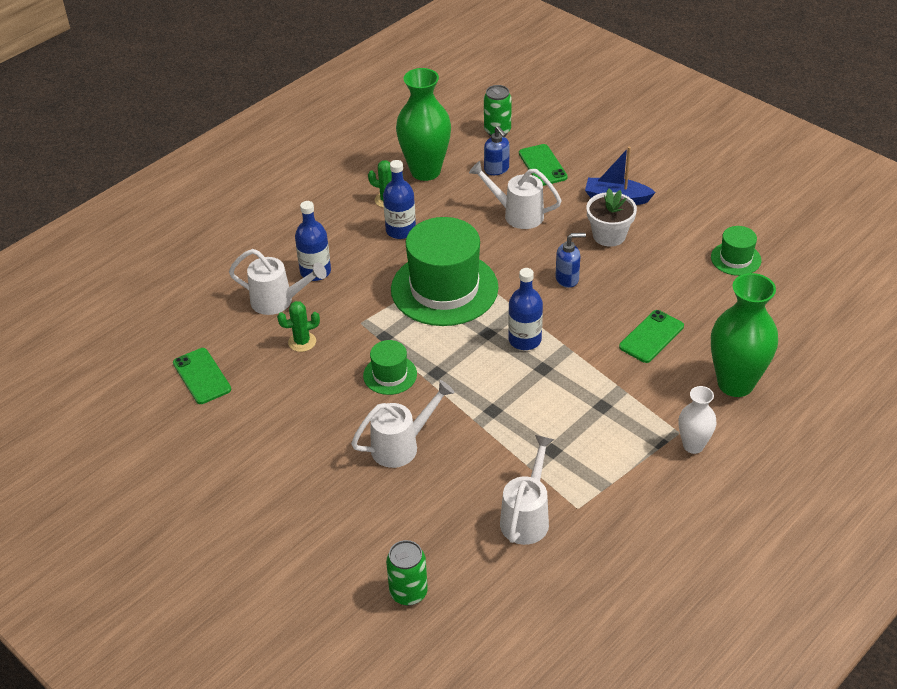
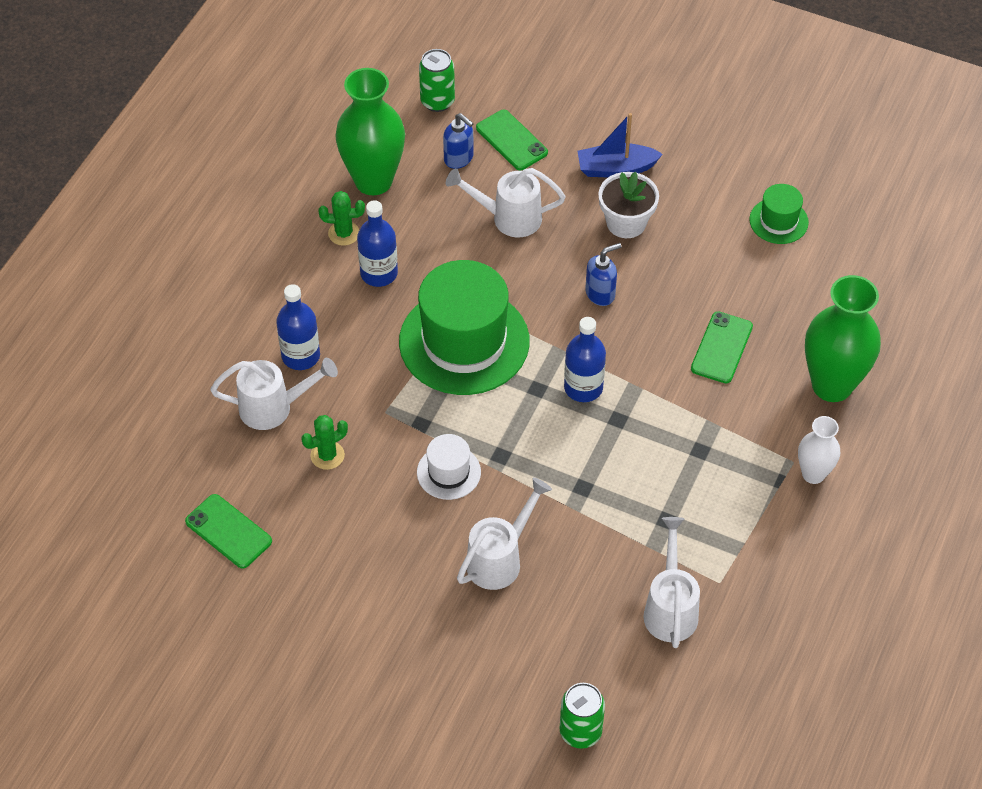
camera: 20 degrees left, 10 degrees up
(390, 375) = (448, 472): green hat -> white hat

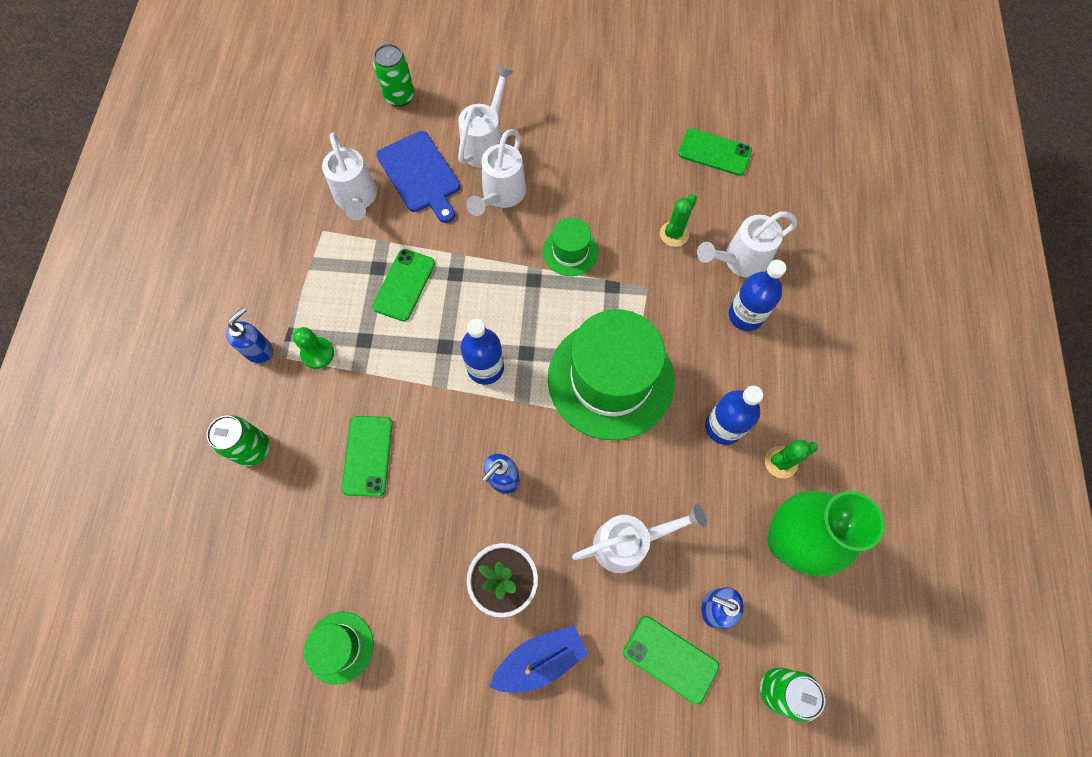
camera: 160 degrees right, 15 degrees up
(448, 472) = (570, 251): white hat -> green hat
(493, 630) = (486, 143): none -> white watering can
(586, 614) = (420, 175): none -> blue cutting board
(642, 493) = (404, 285): none -> green phone
(752, 452) = (317, 353): none -> green pawn
(813, 474) = (259, 350): white vase -> blue soap dispenser
(832, 385) = (253, 449): green vase -> green can

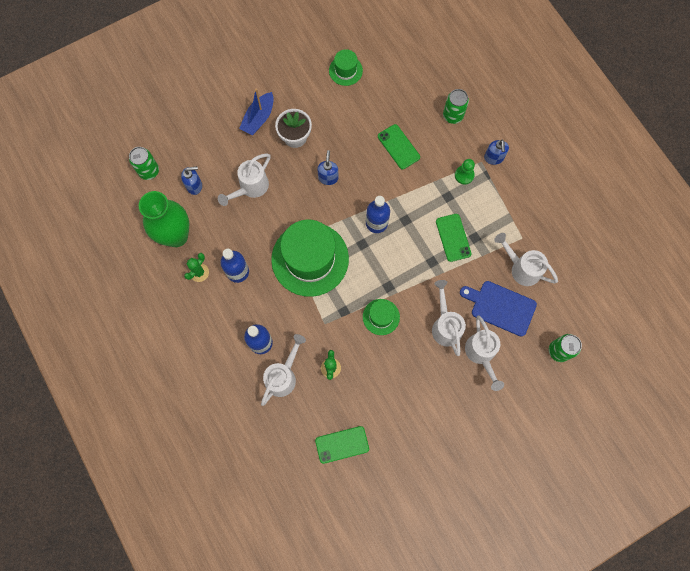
camera: 145 degrees right, 5 degrees up
(670, 659) = (203, 153): green phone -> none

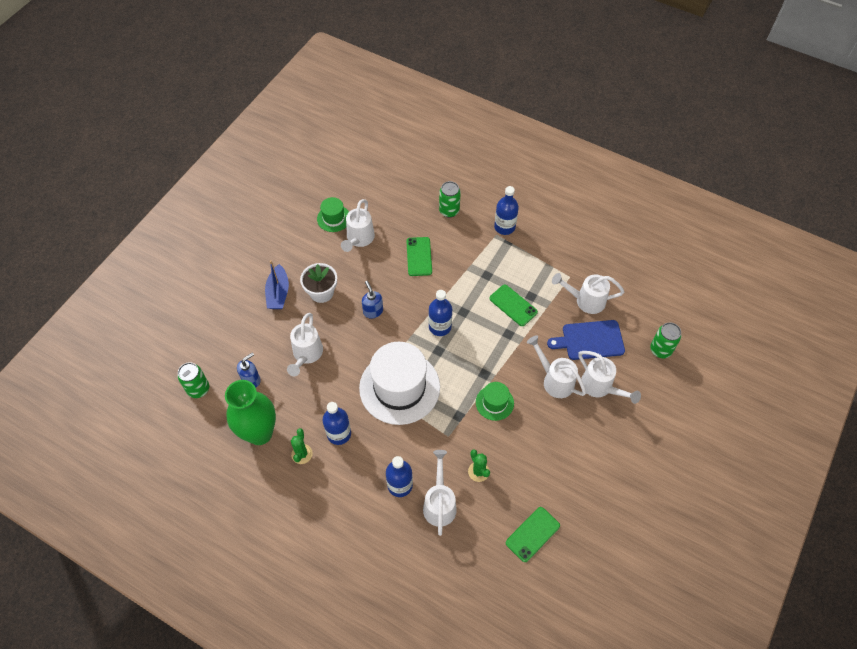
camera: 30 degrees left, 15 degrees down
(310, 259) = (399, 387): green hat -> white hat
(356, 102) = (359, 239): none -> white watering can
(398, 147) = (419, 256): green phone -> green phone turned 60 degrees clockwise
(464, 175) = (489, 252): green pawn -> none
(493, 158) = (504, 227): blue soap dispenser -> blue bottle

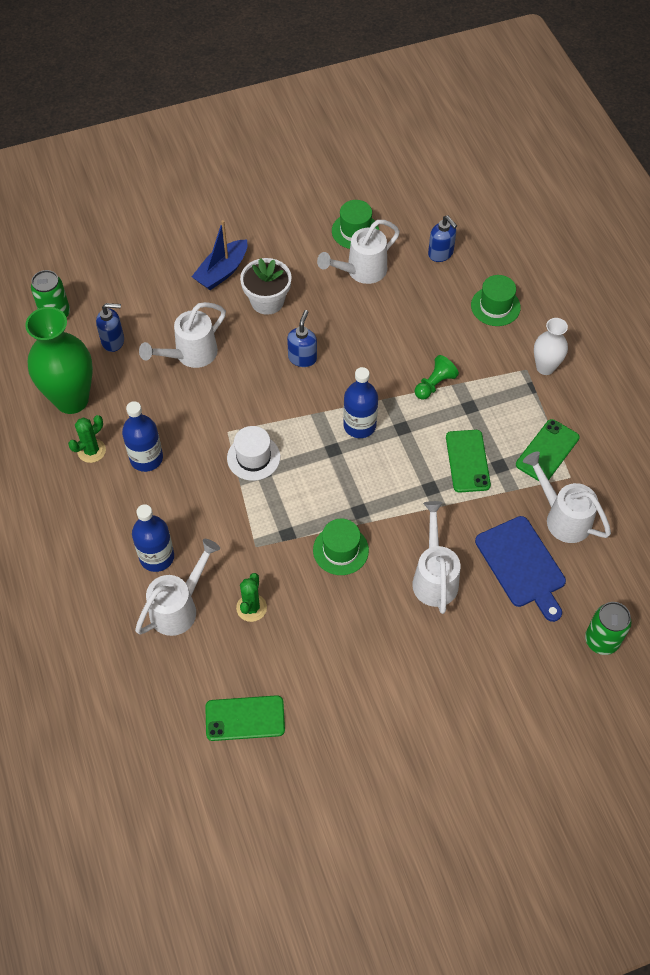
camera: 40 degrees right, 0 degrees up
(393, 200) = (440, 254): none -> blue soap dispenser
(399, 387) = (253, 457): white hat -> white hat, size x0.47
(419, 256) = (410, 334): green phone -> green phone (547, 451)
(449, 211) = (495, 306): green can -> green hat
(457, 276) = (434, 384): none -> green pawn
(504, 227) = (545, 367): blue bottle -> white vase
(590, 340) = (522, 565): blue cutting board -> blue cutting board turned 150 degrees counterclockwise
(600, 387) = (481, 625): white watering can -> none

